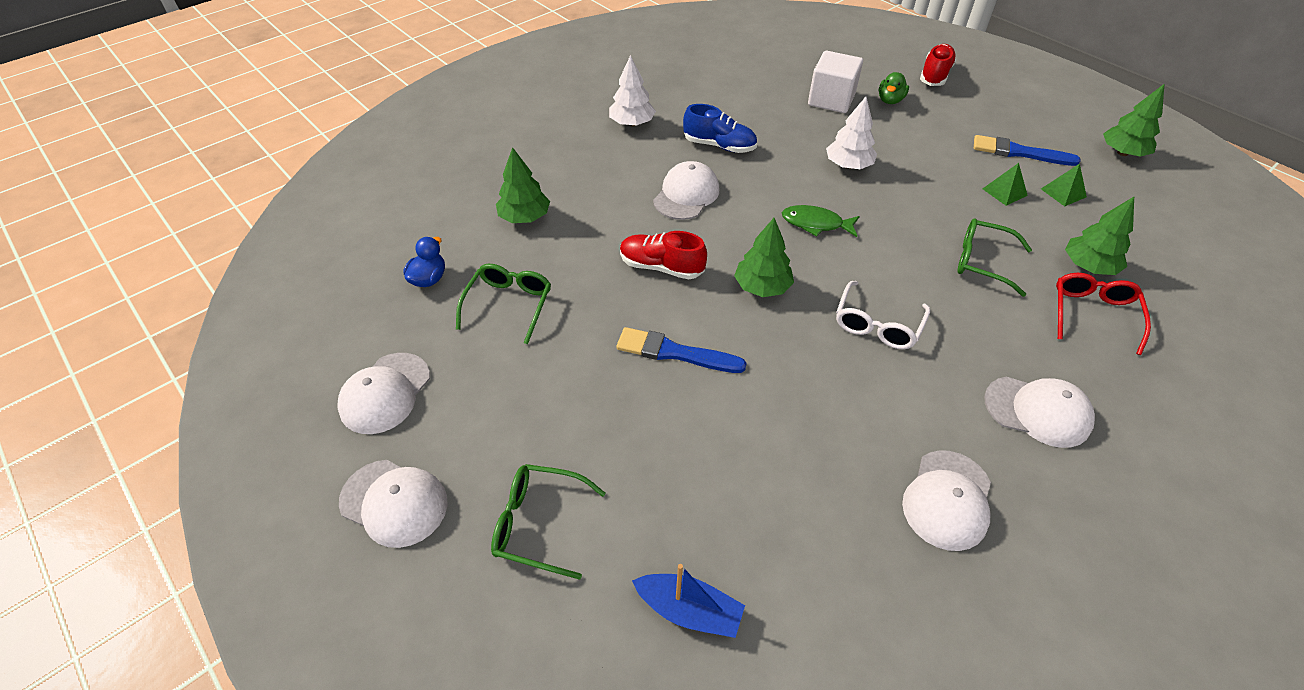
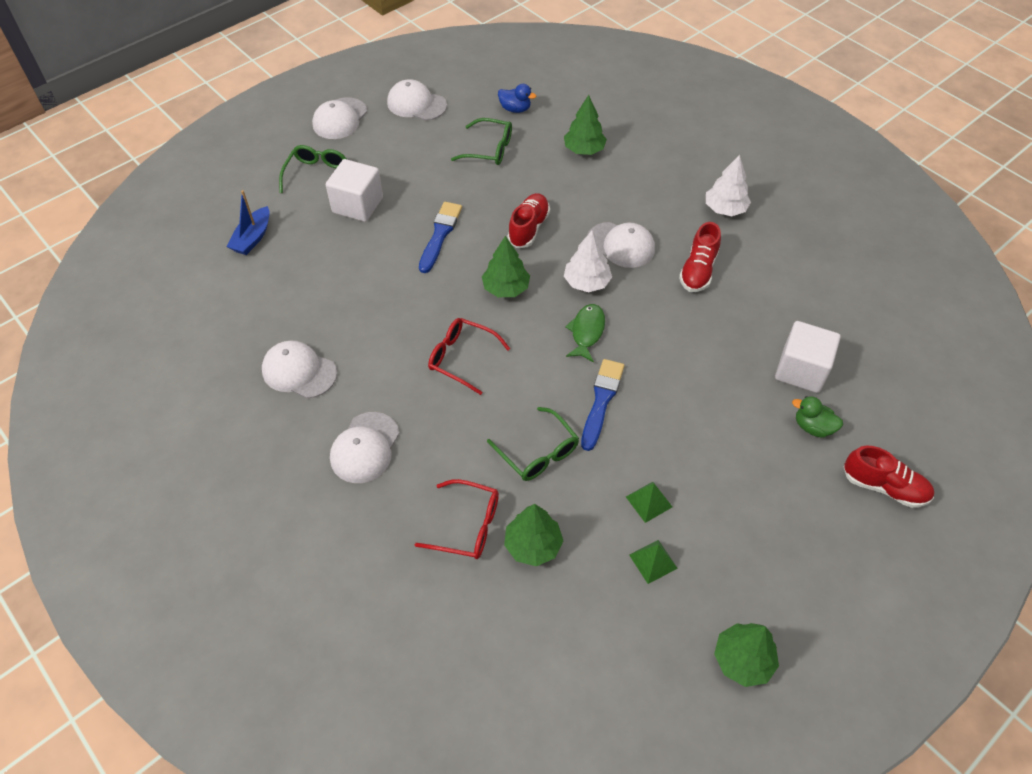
camera: 90 degrees right, 5 degrees up
(613, 456) = (357, 205): none -> white cube
(719, 146) = (698, 270): blue shoe -> red shoe
(848, 165) = (679, 369): white tree -> white tree (587, 282)
(877, 325) = (462, 358): white glasses -> red glasses
(982, 262) = (538, 453): green glasses -> green glasses turned 120 degrees clockwise
(1019, 152) = (726, 538): blue brush -> blue brush (601, 401)

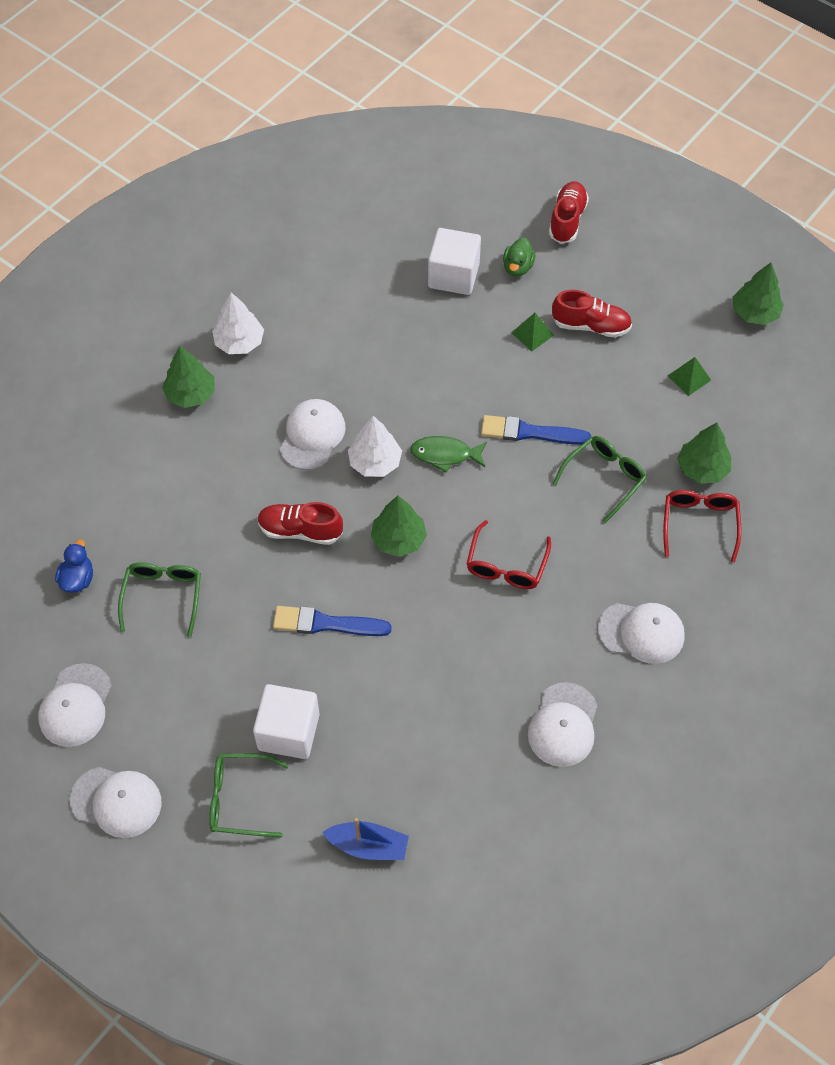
camera: 100 degrees left, 5 degrees up
(584, 150) = (153, 490): green tree -> green tree (191, 394)
(649, 501) = (631, 385): green pyramid -> green pyramid (532, 334)
(698, 270) = (338, 362): red shoe -> red shoe (590, 326)

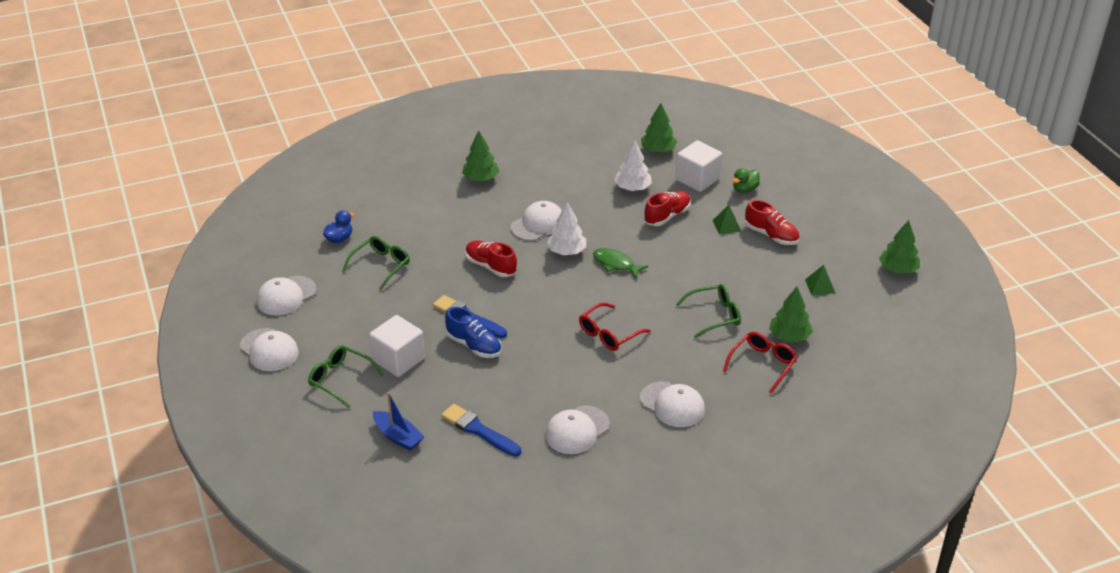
camera: 30 degrees right, 20 degrees down
(239, 342) = (531, 165): white tree -> white tree (632, 188)
(363, 663) = (474, 345): none -> blue shoe
(399, 539) = (549, 294): green tree -> green tree (658, 150)
(530, 432) = (682, 274): blue brush -> blue brush (479, 430)
(567, 220) = (800, 177): red shoe -> red shoe (667, 216)

